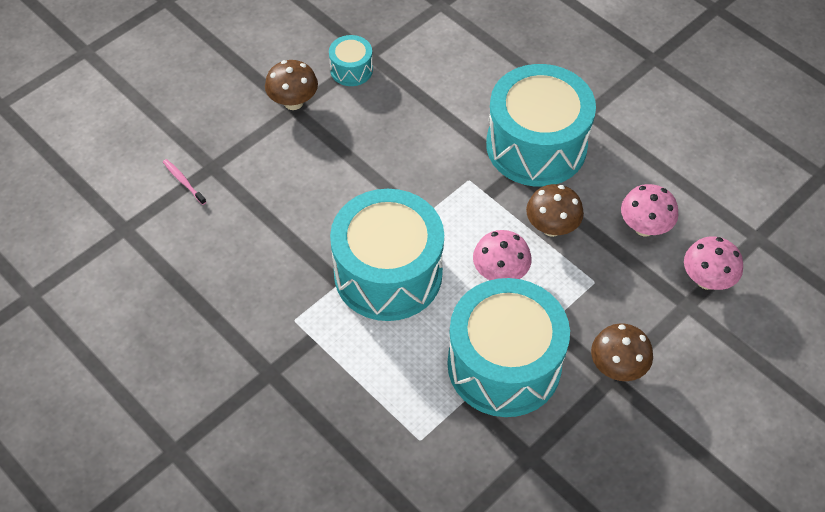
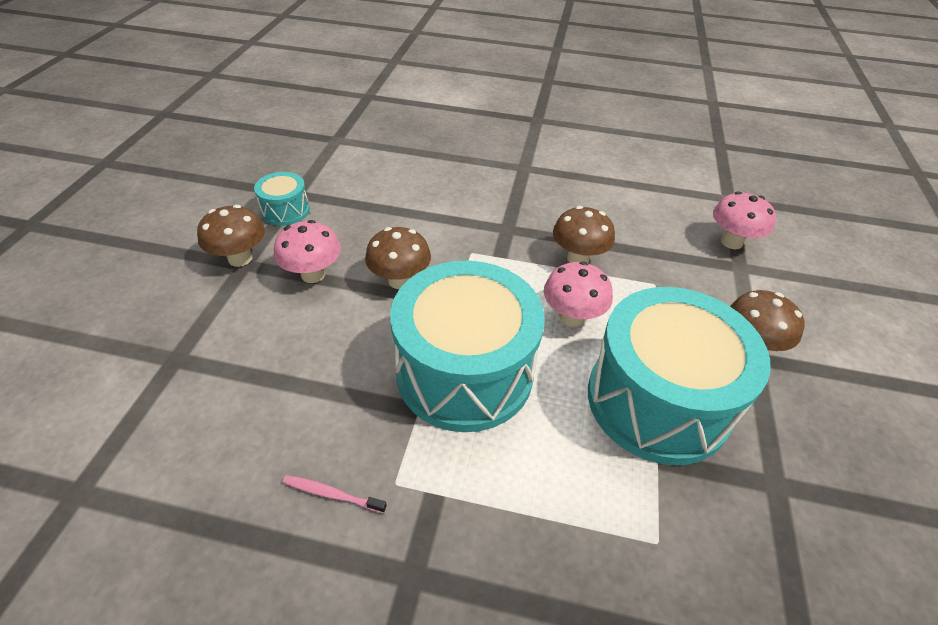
camera: 35 degrees left, 10 degrees down
(183, 181) = (142, 392): pink toothbrush -> pink toothbrush (331, 494)
(395, 178) = (400, 280): none -> brown mushroom
(536, 146) = (505, 204): turquoise drum -> none
(644, 227) = (647, 226): pink mushroom -> pink mushroom (313, 274)

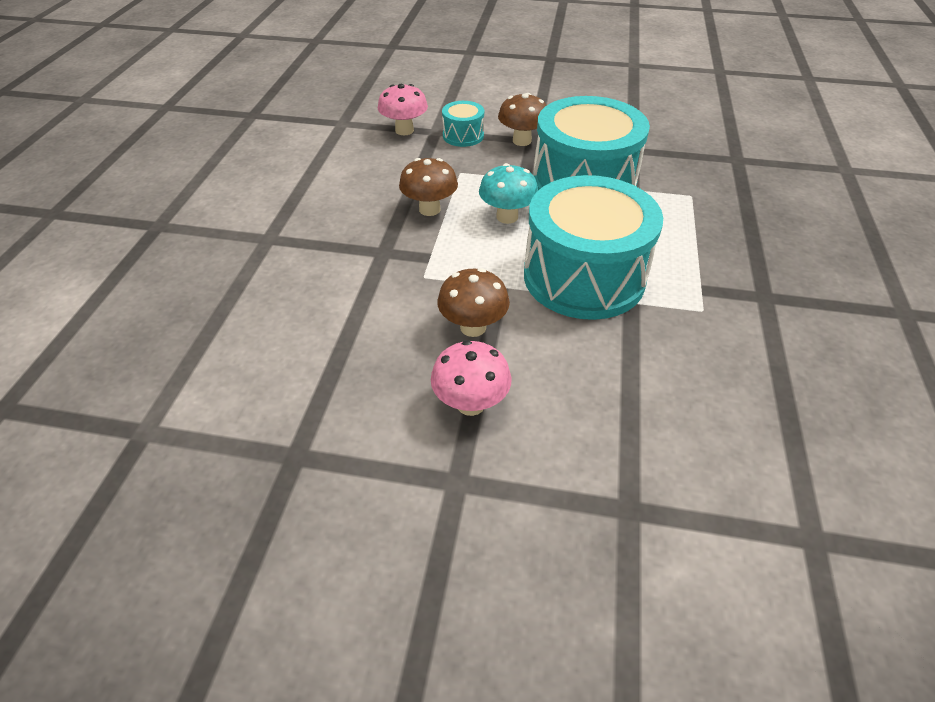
camera: 90 degrees left, 0 degrees up
(240, 258) = (446, 489): brown mushroom -> none
(285, 211) = (338, 460): turquoise drum -> turquoise drum (463, 136)
(331, 494) = (728, 345): pink toothbrush -> none
(572, 317) = (507, 217): pink mushroom -> turquoise mushroom

